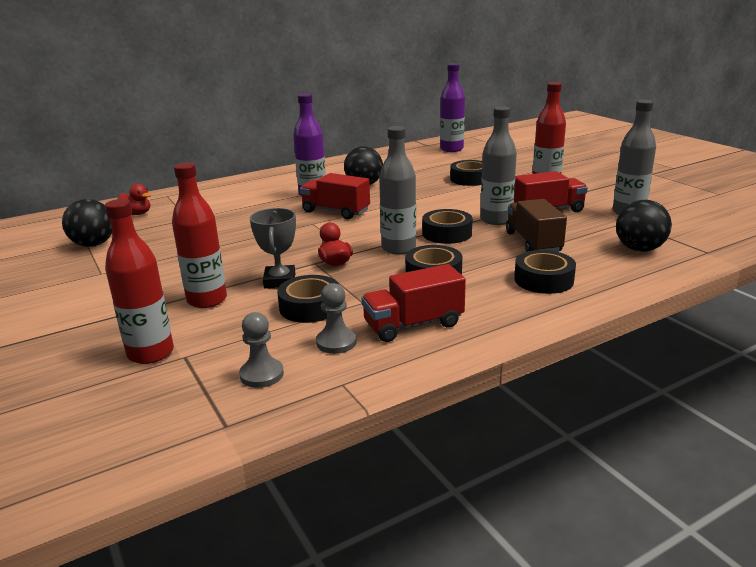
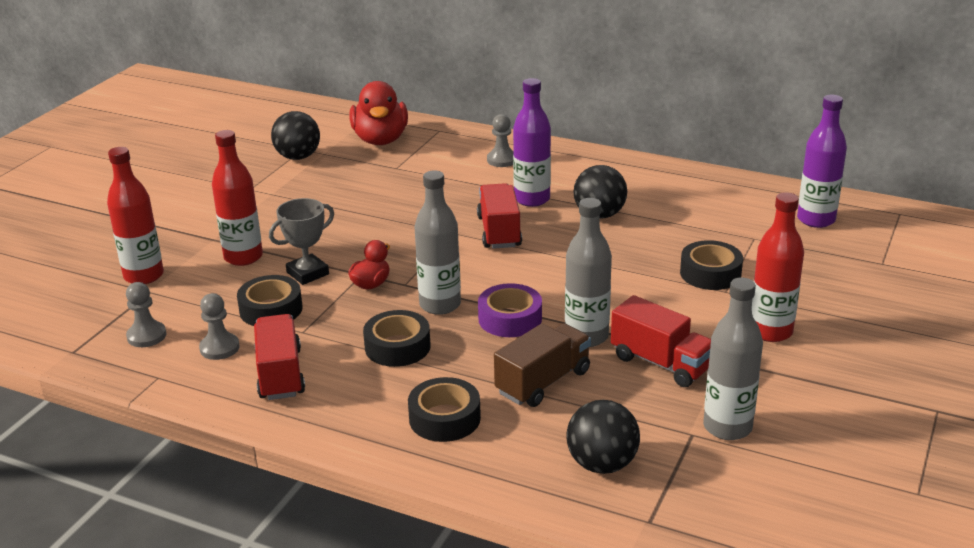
camera: 55 degrees right, 5 degrees up
(137, 214) = (380, 140): red duck -> red duck, size x1.94
(247, 190) = (502, 160): none -> grey pawn
(413, 325) = (280, 374): red truck -> red truck turned 45 degrees clockwise
(447, 233) = (510, 319): black tape -> purple tape

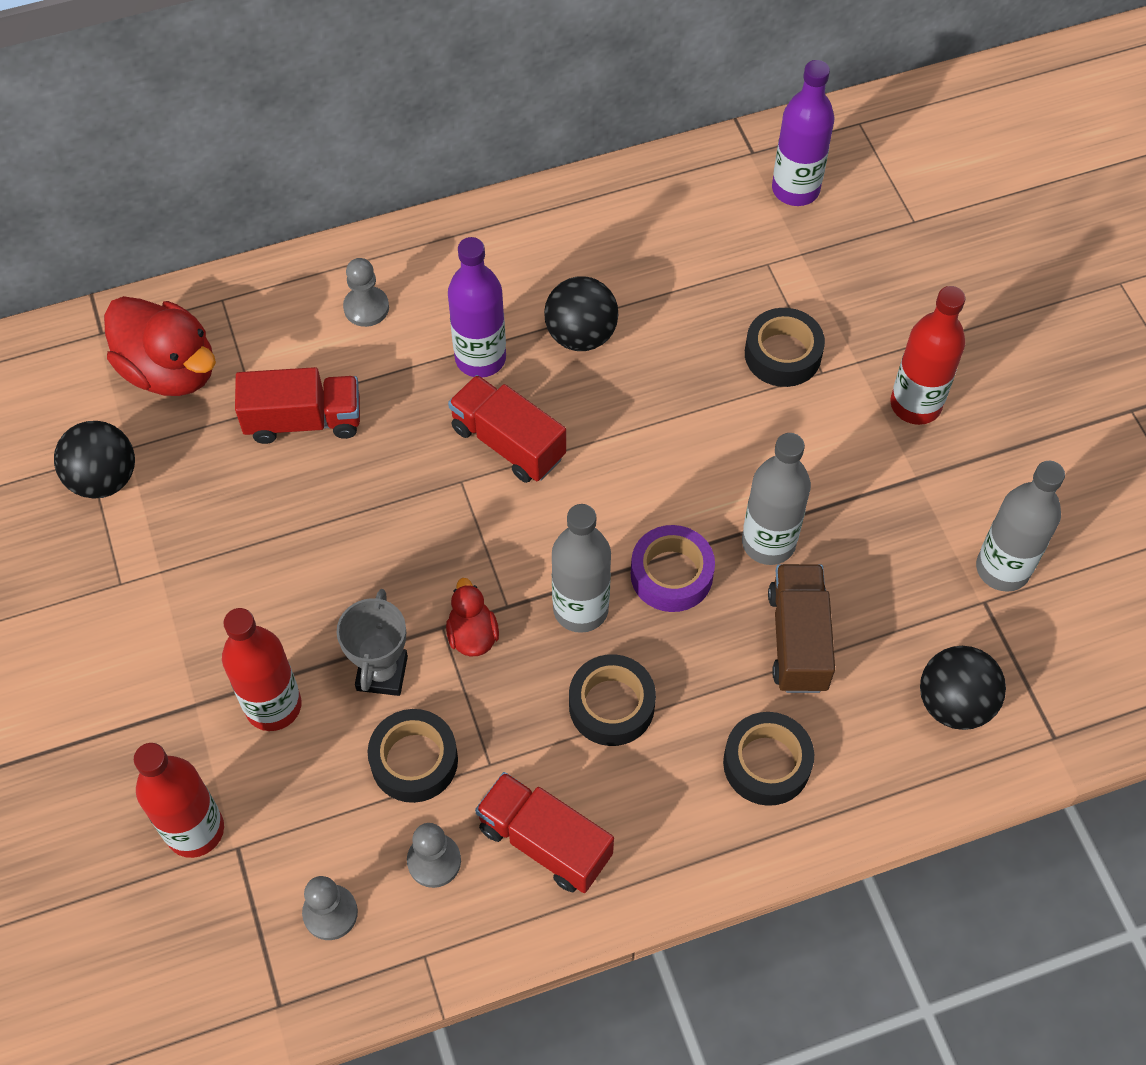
camera: 45 degrees left, 30 degrees up
(661, 363) = (869, 527): red truck -> red truck (303, 420)

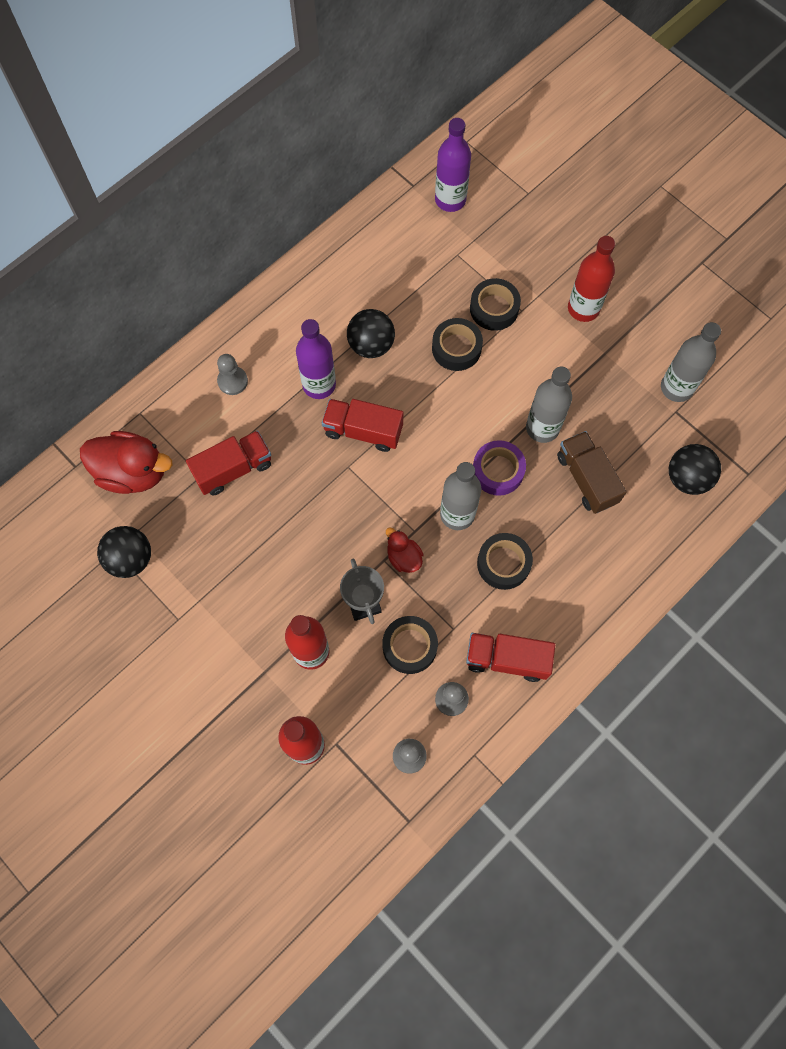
camera: 25 degrees left, 10 degrees up
(766, 763) = (604, 558): black tape -> black tape (456, 348)

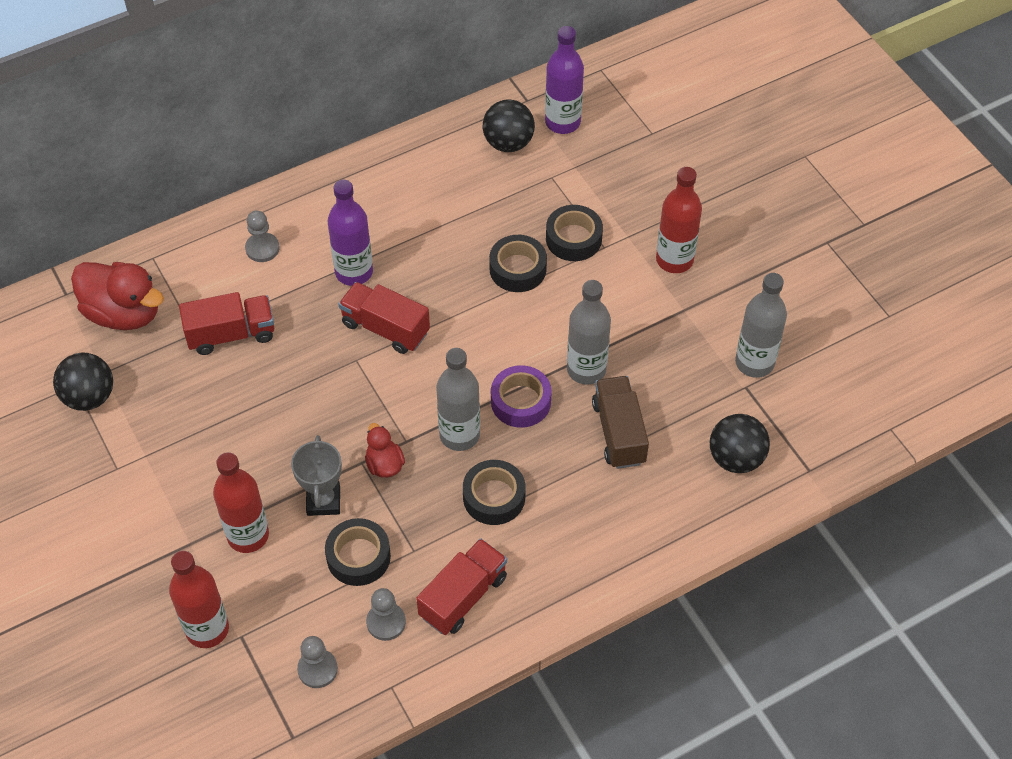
camera: 15 degrees right, 15 degrees down
(371, 345) = (425, 245): black ball -> black ball (508, 143)
(507, 659) = (463, 596): red truck -> red truck turned 105 degrees clockwise

